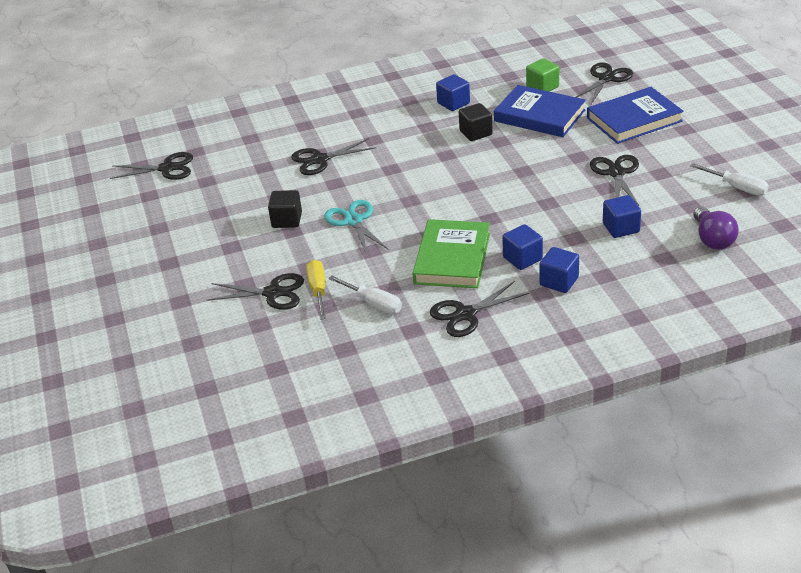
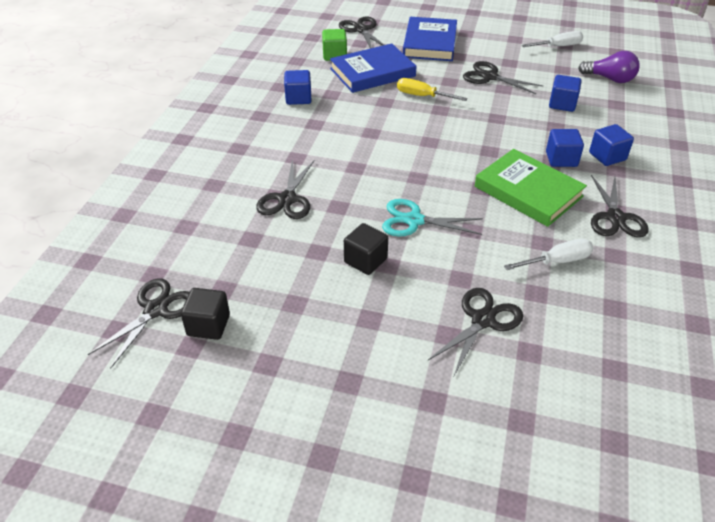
camera: 60 degrees left, 5 degrees up
(318, 290) = (506, 287): yellow screwdriver -> yellow screwdriver (422, 96)
(476, 133) = (358, 107): black cube -> black cube (208, 325)

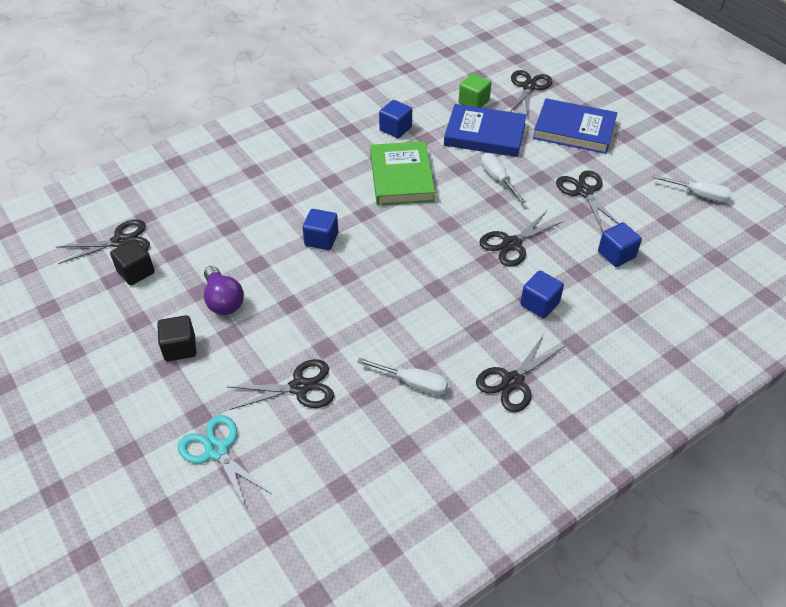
camera: 40 degrees right, 5 degrees up
(287, 199) = (285, 211): black scissors -> black scissors (511, 244)
(365, 260) = (279, 291): black cube -> black cube (180, 348)
(414, 220) = (351, 282): turquoise scissors -> turquoise scissors (217, 450)
(422, 96) = (498, 179): yellow screwdriver -> white screwdriver
(430, 43) = (574, 130): blue book -> blue book turned 60 degrees clockwise
(528, 191) = (470, 314): green book -> green book (401, 177)
(607, 156) = (586, 326): blue cube -> blue cube (321, 239)
(610, 79) = (704, 256): purple light bulb -> purple light bulb (223, 301)

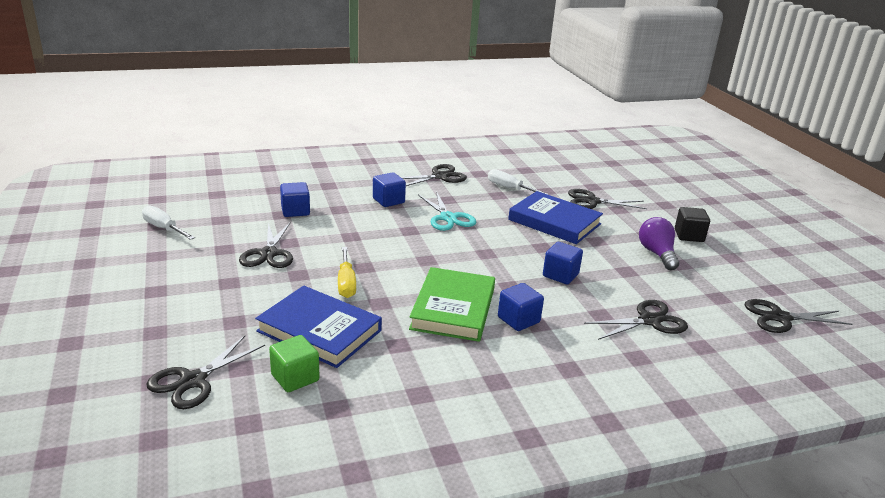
camera: 165 degrees left, 20 degrees down
(136, 272) = (750, 289): black cube -> none
(217, 450) = (649, 190): turquoise scissors -> turquoise scissors (448, 218)
(395, 129) = (431, 366): blue cube -> blue cube (518, 320)
(498, 179) = (346, 283): white screwdriver -> yellow screwdriver
(511, 244) = (379, 235): black scissors -> black scissors (649, 321)
(574, 130) = (204, 310): blue book -> blue book (554, 222)

